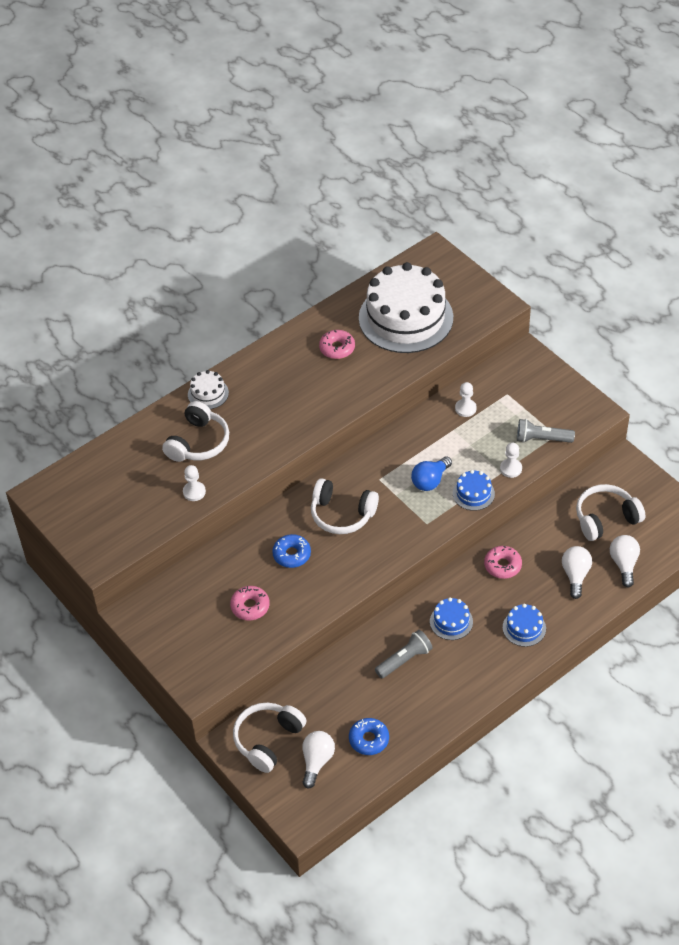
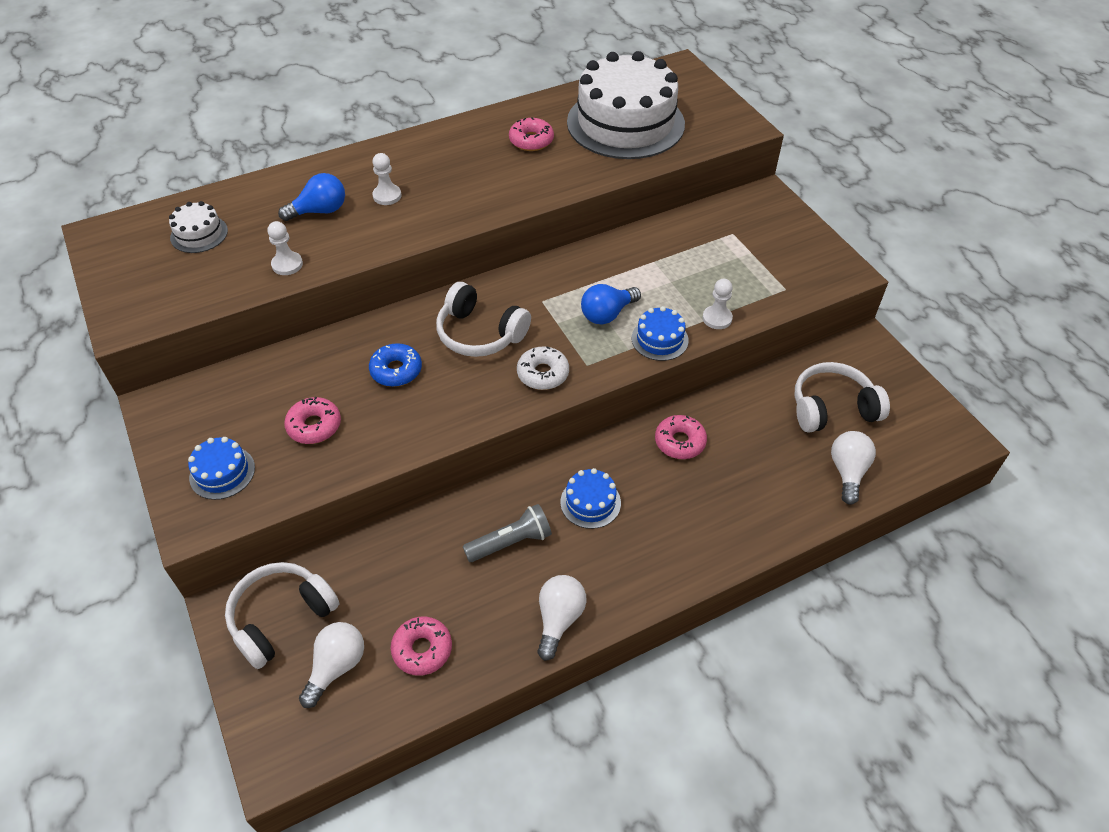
camera: 10 degrees right, 0 degrees up
(198, 442) = (320, 211): white headphones -> blue light bulb
(208, 393) = (357, 162): white cake -> white cake (199, 234)
(369, 739) = (422, 649): blue donut -> pink donut
(397, 536) = (543, 374): none -> white donut
(465, 408) = (676, 241): white pawn -> white pawn (387, 196)
(524, 628) = (689, 531): blue cake -> blue cake (222, 472)
(542, 439) = (766, 290): grey flashlight -> none
(575, 575) = (777, 474): white light bulb -> white light bulb (559, 619)

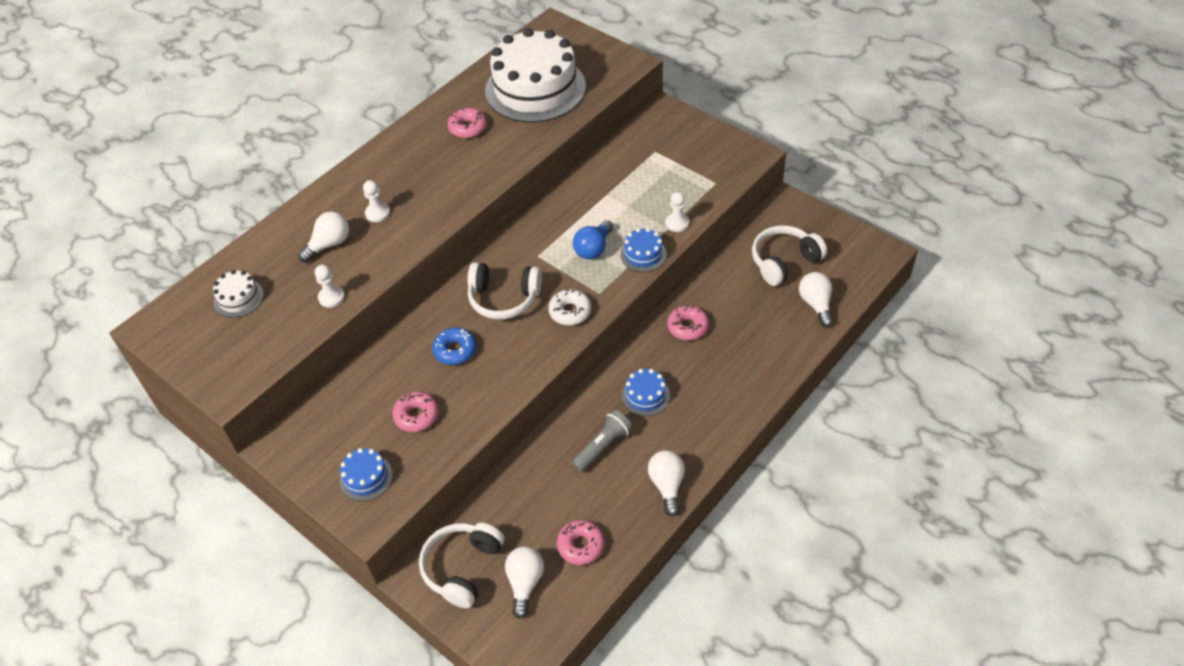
camera: 20 degrees left, 0 degrees up
(320, 211) = (329, 244): blue light bulb -> white light bulb

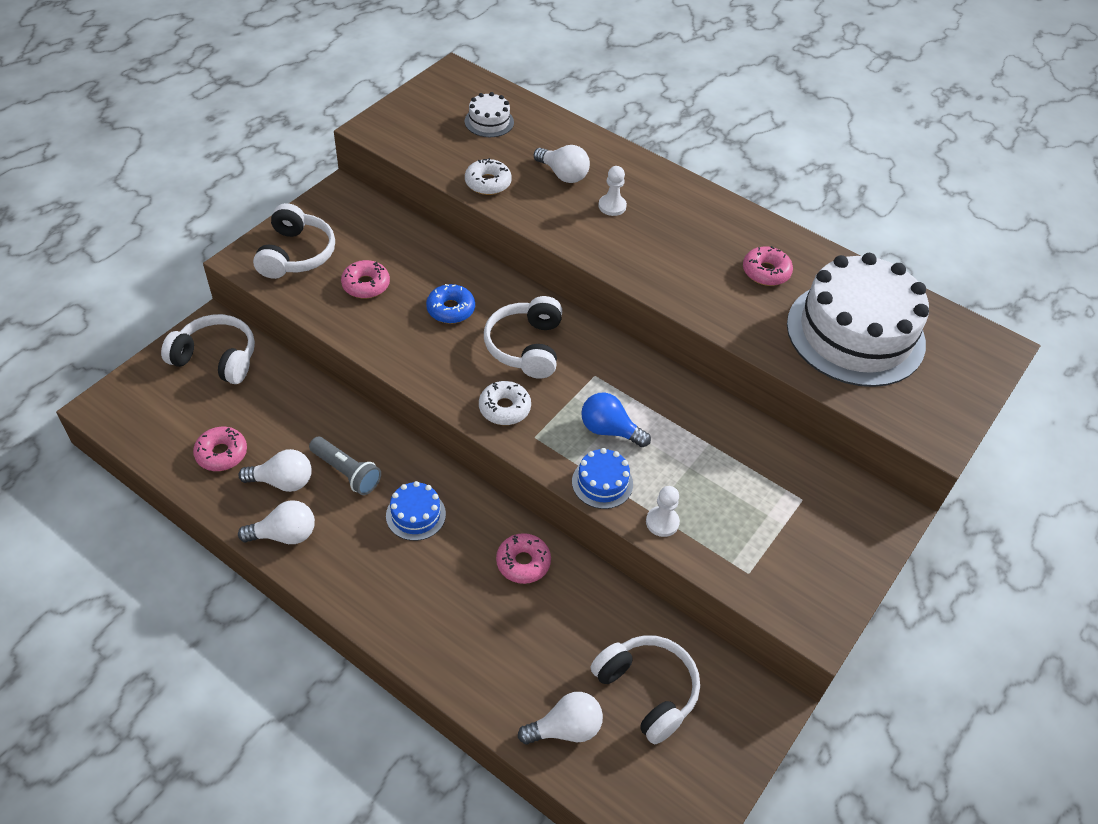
camera: 80 degrees right, 0 degrees up
(331, 297) = (488, 183): white pawn -> white donut
(366, 477) = (296, 254): blue cake -> white headphones
(525, 583) = (188, 408): white light bulb -> white light bulb (283, 481)

